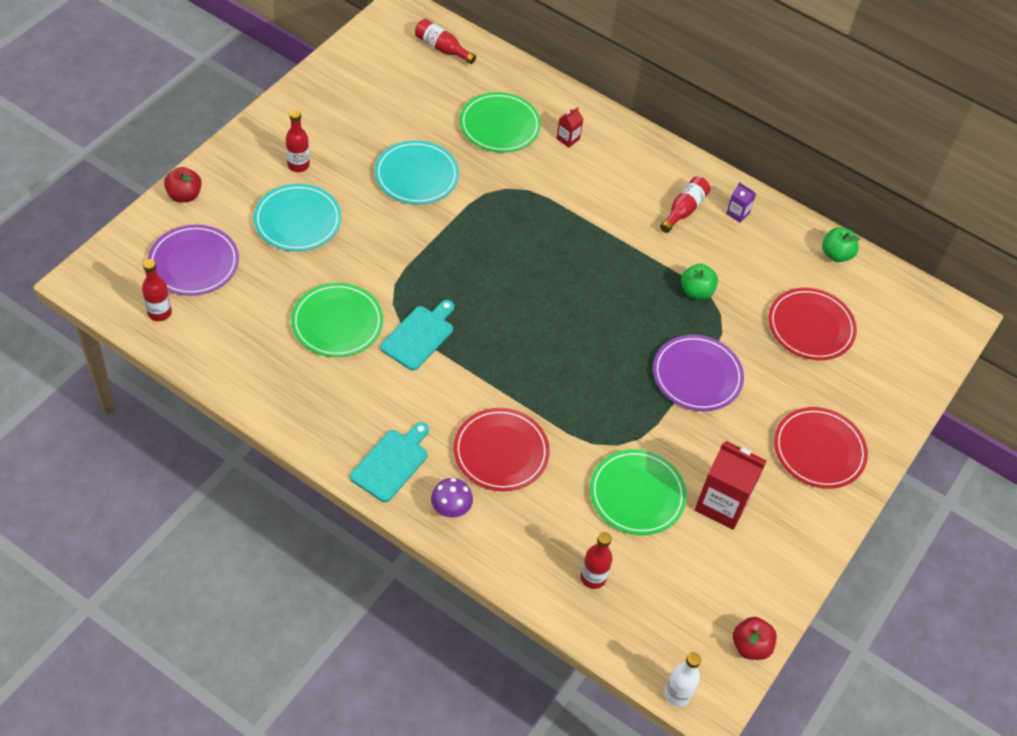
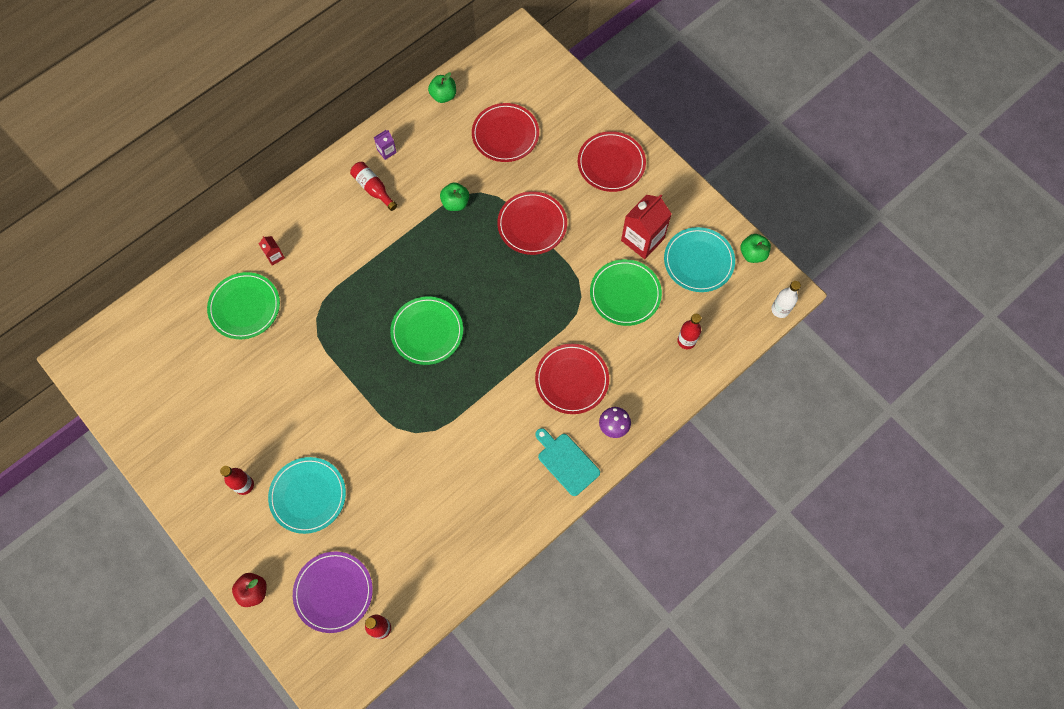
camera: 70 degrees left, 15 degrees up
(337, 323) = (425, 480): green plate -> green plate (427, 332)
(416, 175) = (283, 387): turquoise plate -> turquoise plate (698, 261)
(419, 335) = (452, 418): turquoise cutting board -> none
(442, 48) = (137, 335): red bottle -> none
(697, 375) = (532, 224): purple plate -> red plate
(750, 646) = (752, 254): red apple -> green apple

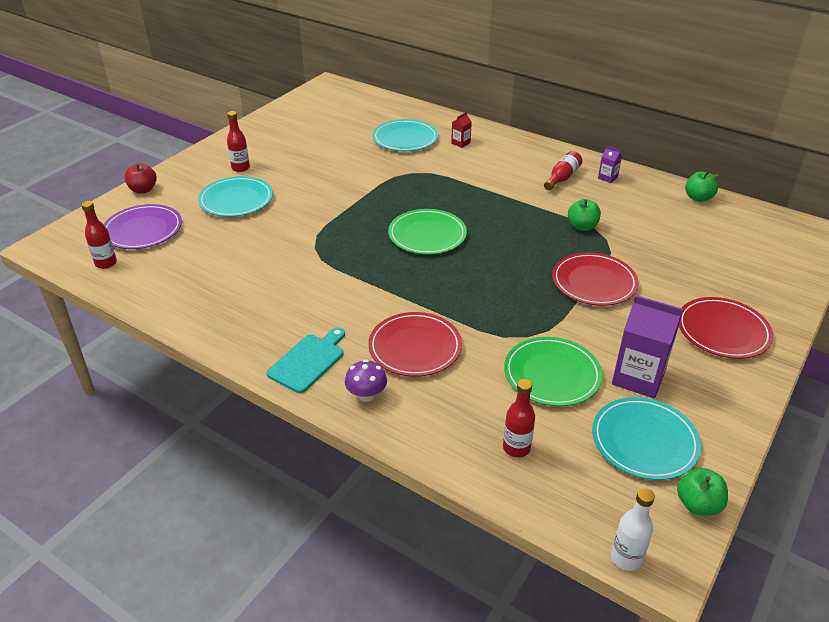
camera: 75 degrees right, 30 degrees down
(244, 307) = (405, 138): green plate -> turquoise plate
(505, 134) = (689, 244): red plate -> none
(642, 239) = (638, 378): red carton -> purple carton

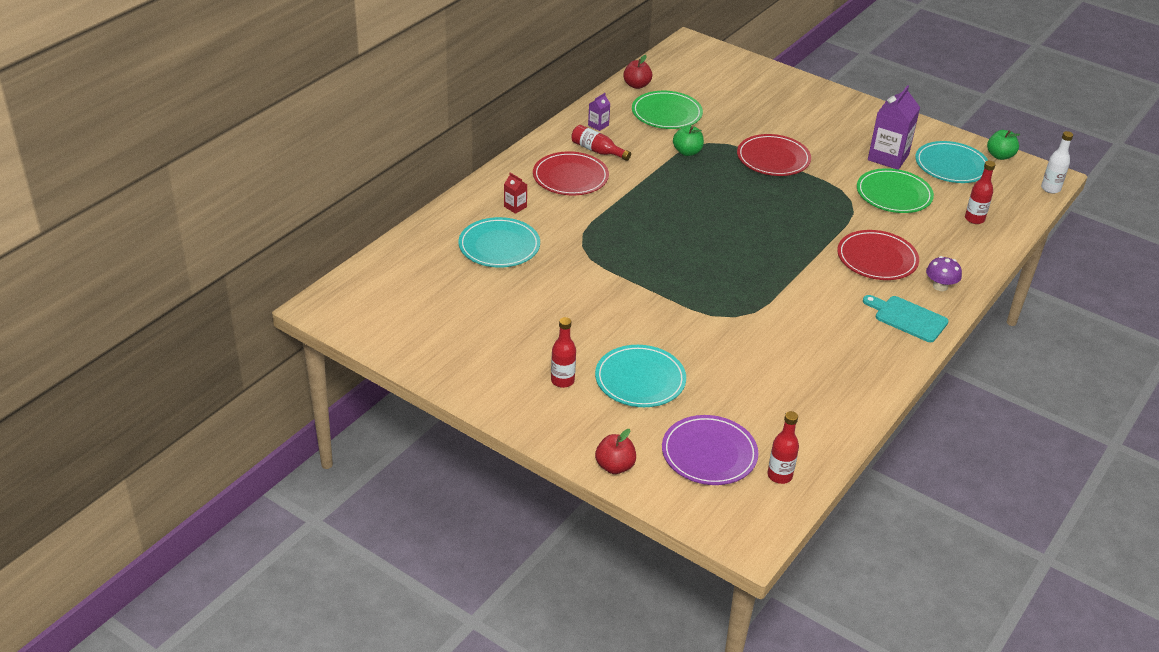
camera: 90 degrees left, 0 degrees up
(427, 235) = (706, 242): green plate -> green plate (666, 113)
(698, 198) = (636, 85): green apple -> red apple
(723, 331) = (827, 112): red plate -> red plate (570, 177)

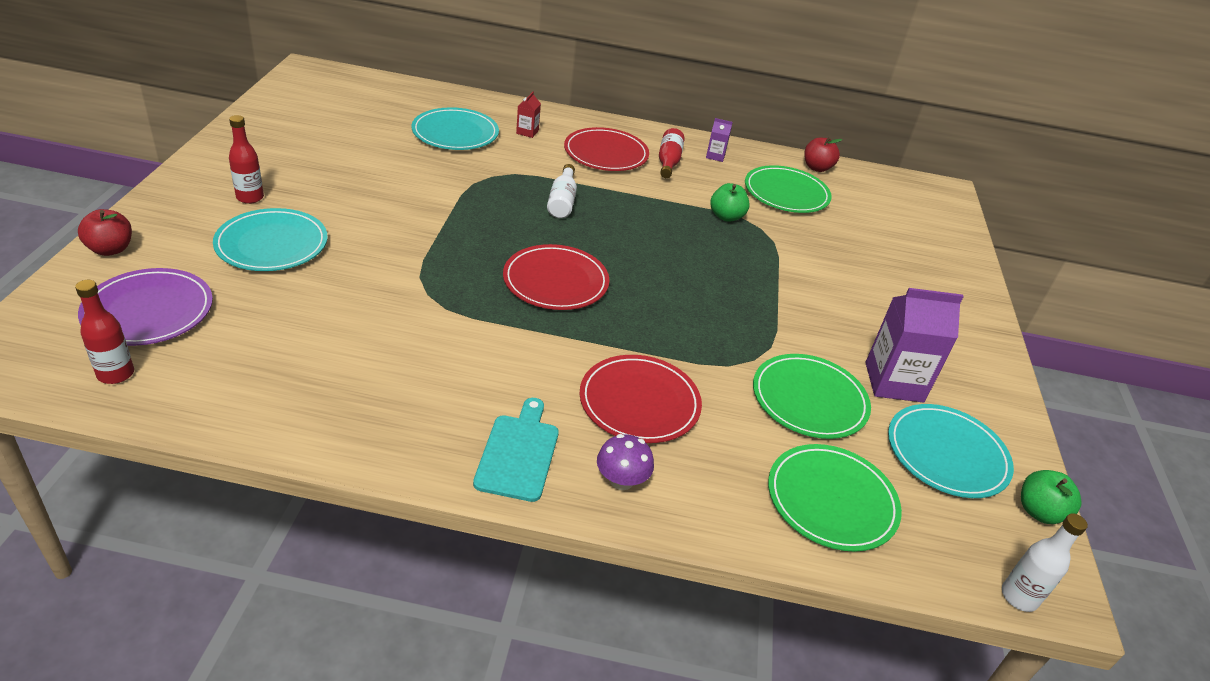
camera: 60 degrees right, 0 degrees up
(635, 221) = (562, 201): none -> white bottle
(773, 158) = (780, 280): red plate -> red plate (555, 281)
(974, 219) = (831, 500): red bottle -> green plate

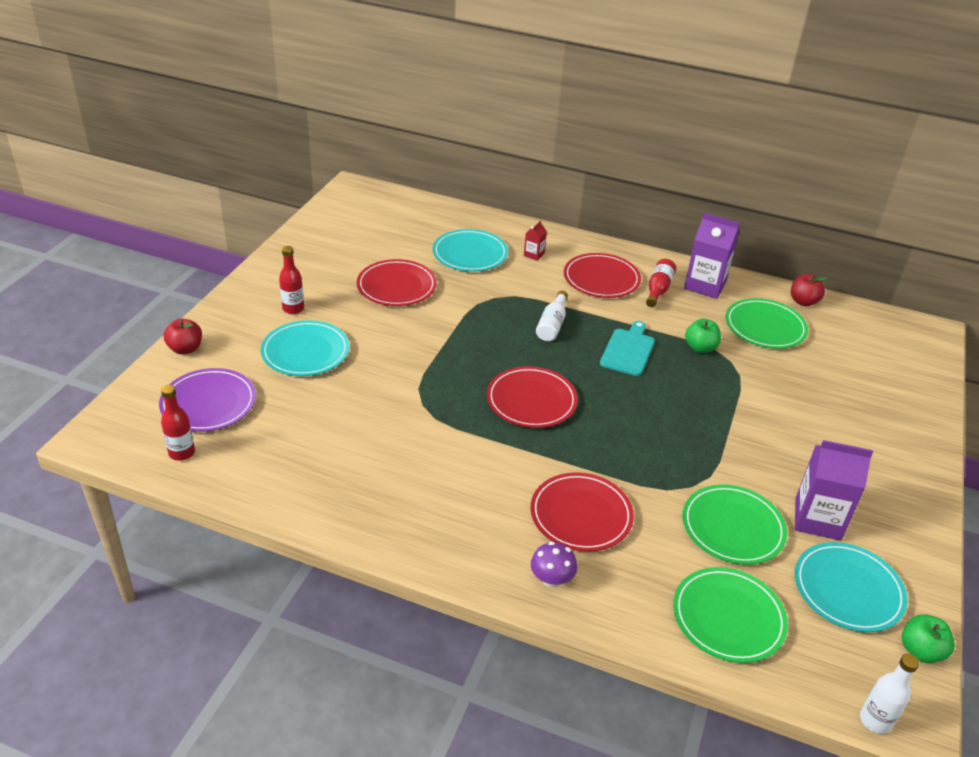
camera: 15 degrees right, 0 degrees up
(375, 169) = (396, 286): none -> red plate
(518, 453) = (472, 547): turquoise cutting board -> turquoise cutting board (628, 350)
(715, 156) = (705, 285): purple carton -> purple carton, size x2.13

